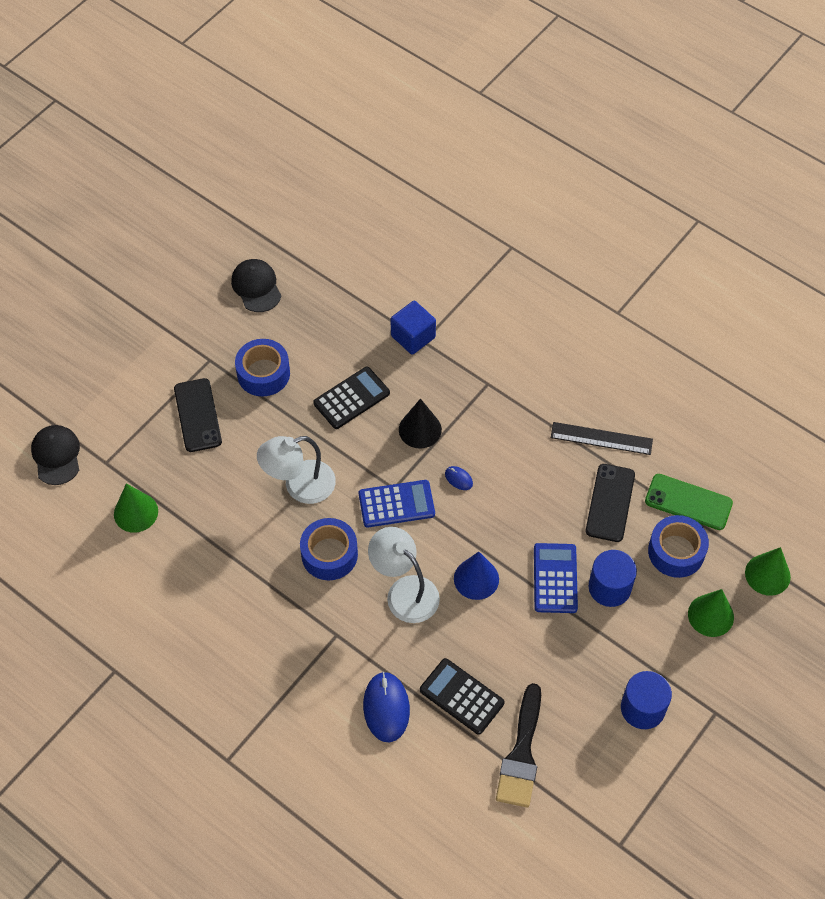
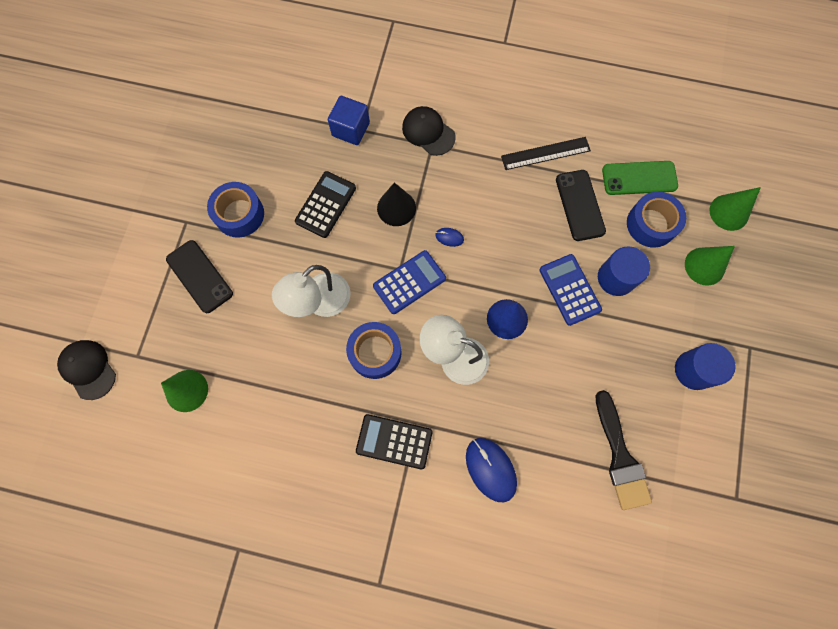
camera: 25 degrees left, 15 degrees up
(256, 287) = (196, 139): black cap -> black cap (428, 132)
(461, 696) = (547, 429): black calculator -> black calculator (394, 441)

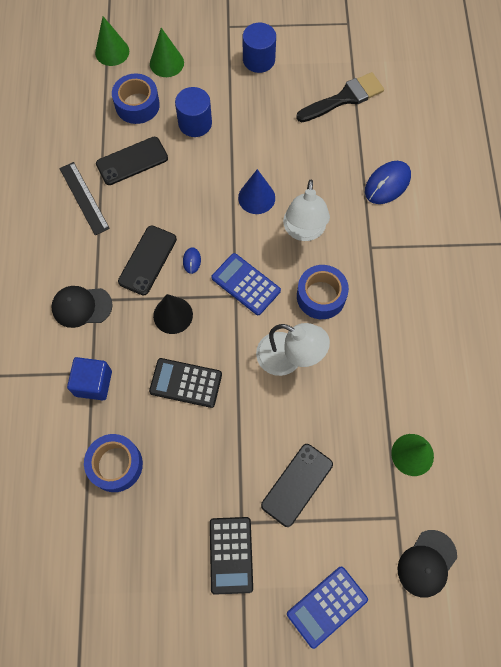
camera: 105 degrees left, 5 degrees down
(239, 214) = (218, 467): blue tape -> blue tape (116, 465)
(394, 441) = (392, 260): black calculator -> black calculator (231, 555)
(428, 132) = (81, 306): black cap -> black cap turned 60 degrees clockwise
(461, 197) = (147, 260): none -> black phone
(570, 289) = (215, 155): blue calculator -> blue calculator (327, 606)
(639, 178) = (94, 120): green phone -> none

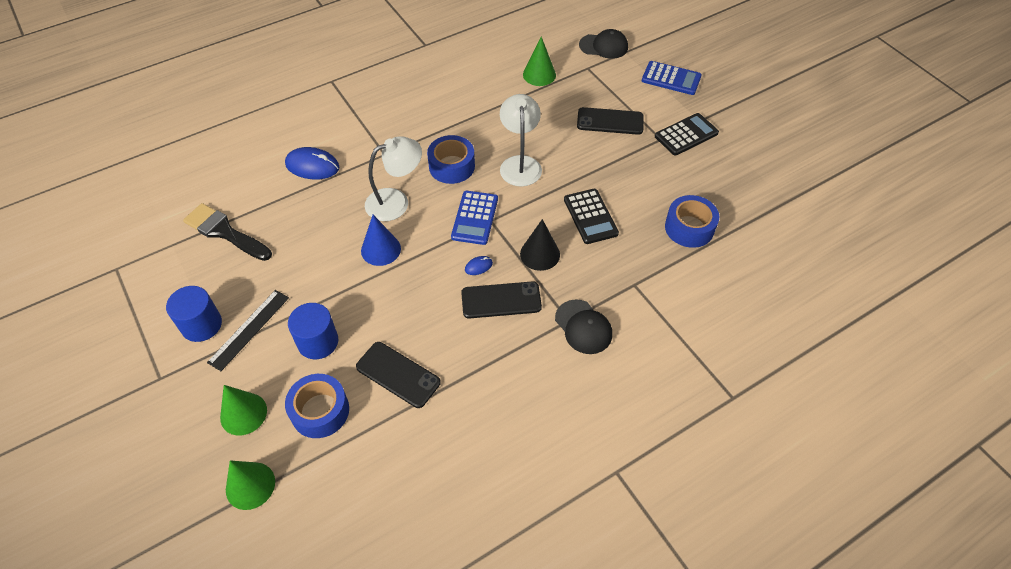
camera: 120 degrees left, 15 degrees down
(84, 198) = (469, 394): black ruler -> black ruler (249, 329)
(93, 383) = (642, 278): blue cube -> none

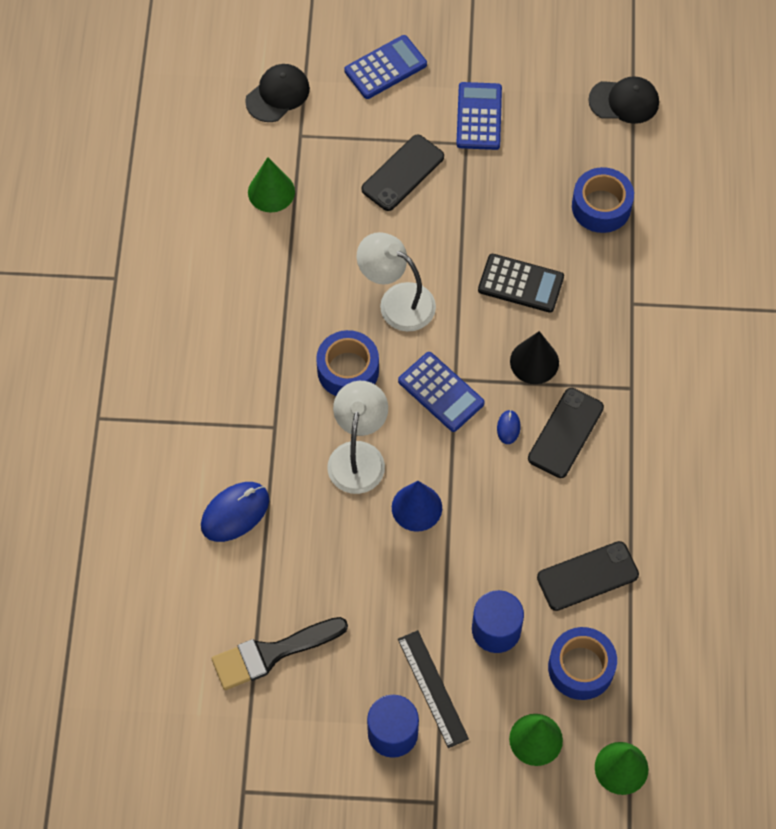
camera: 55 degrees left, 10 degrees up
(583, 327) = (648, 381): black cap -> black cap (624, 101)
(686, 135) = (479, 116): black calculator -> blue calculator

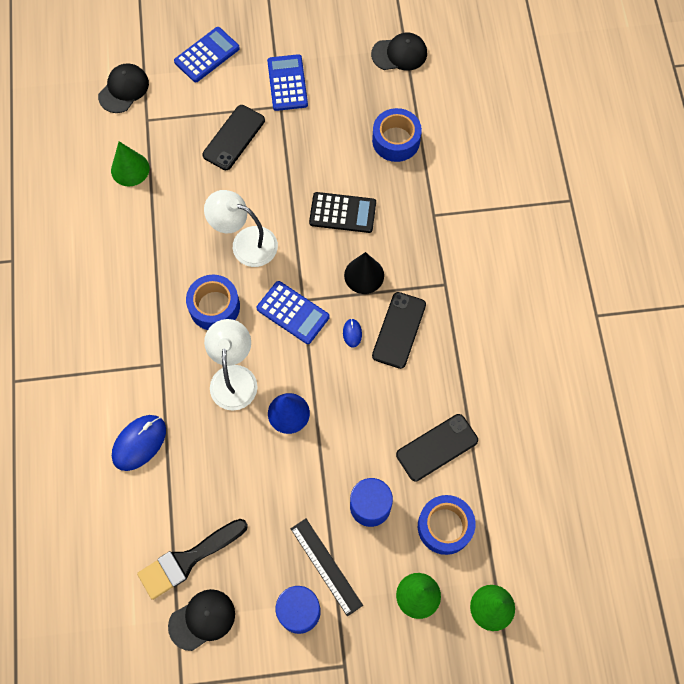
camera: 10 degrees left, 5 degrees up
(278, 722) = (202, 619): none -> black cap

